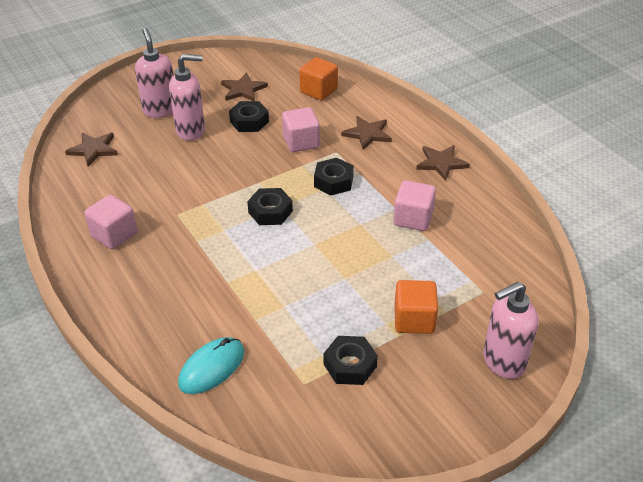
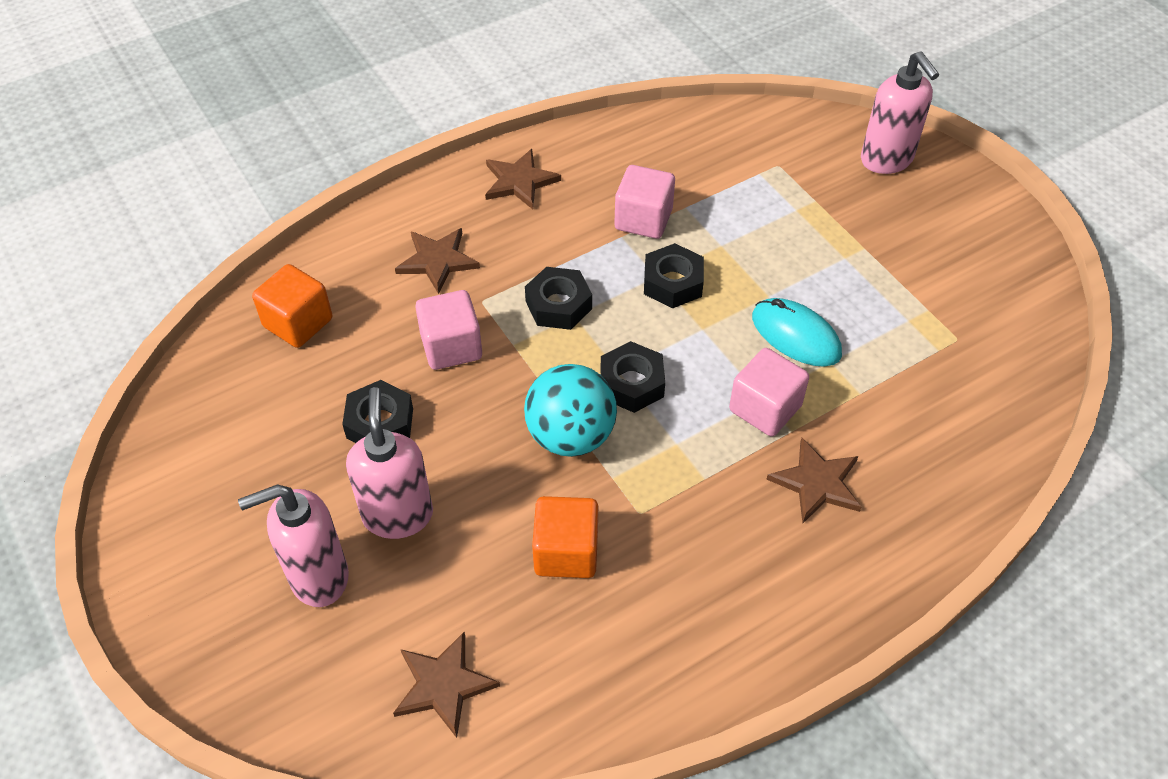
camera: 90 degrees left, 10 degrees up
(114, 234) = (696, 604): pink cube -> pink cube (765, 408)
(212, 368) = (954, 438): turquoise mouse -> turquoise mouse (796, 335)
(234, 187) = (570, 435): none -> turquoise ball
(243, 89) = (270, 438): brown star -> brown star (817, 483)
(350, 365) = (920, 293): black nut -> black nut (673, 283)
(414, 320) = (834, 230): orange cube -> orange cube (566, 552)

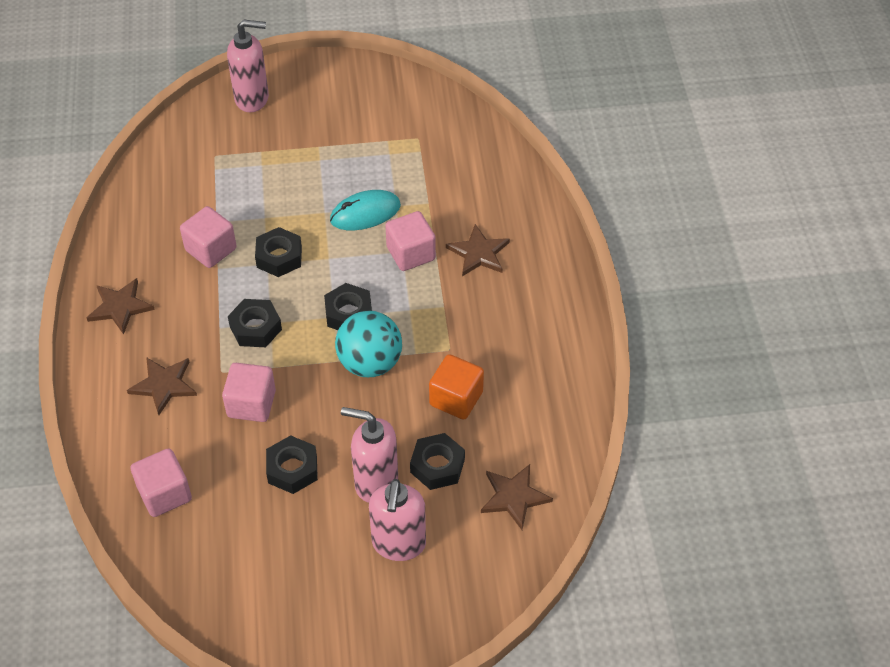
camera: 65 degrees left, 0 degrees up
(298, 323) = (164, 494): orange cube -> pink cube
(452, 573) = (437, 466): none -> black nut

